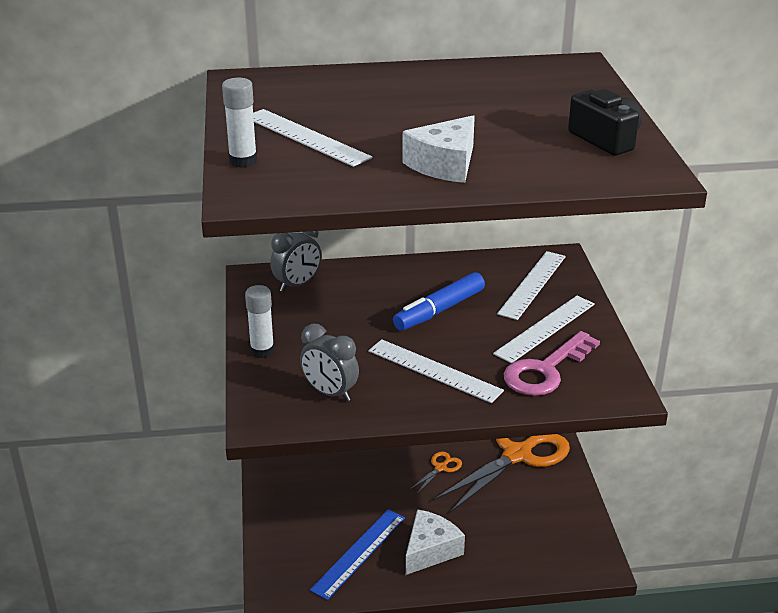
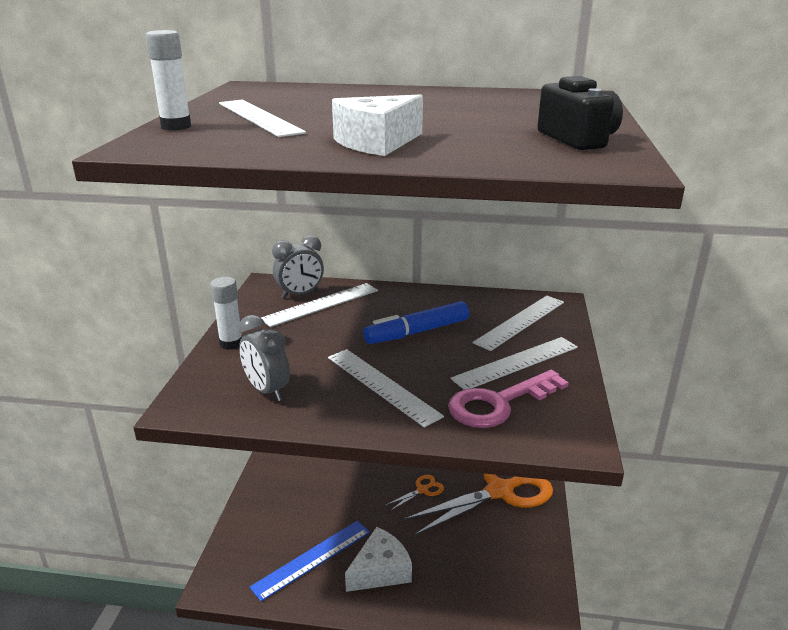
camera: 15 degrees right, 5 degrees down
(326, 293) = (321, 304): none -> white ruler

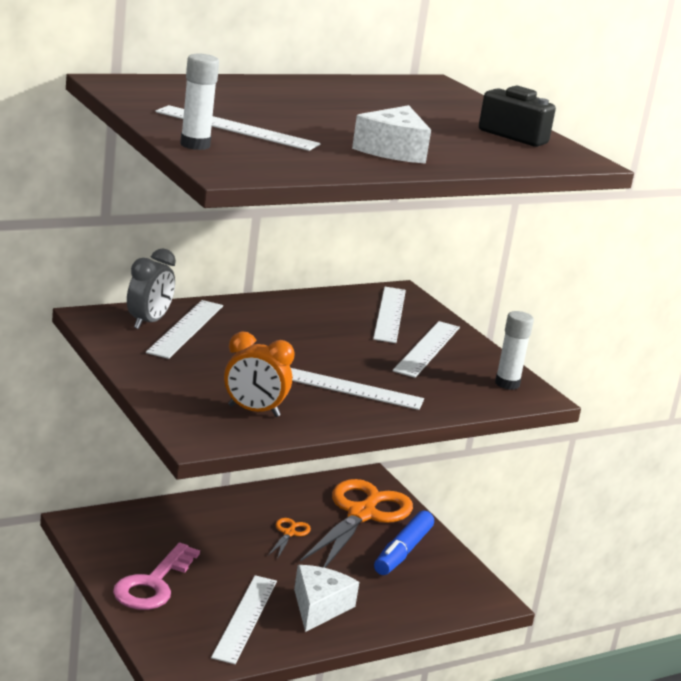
camera: 40 degrees left, 5 degrees down
(231, 343) = (154, 380): white glue stick -> white glue stick (507, 384)
(267, 390) = (254, 411): grey clock -> orange clock
(312, 558) = (245, 618): blue ruler -> white ruler
(417, 332) = (314, 338): blue marker -> blue marker (402, 552)
(498, 403) = (451, 381): pink key -> pink key (153, 584)

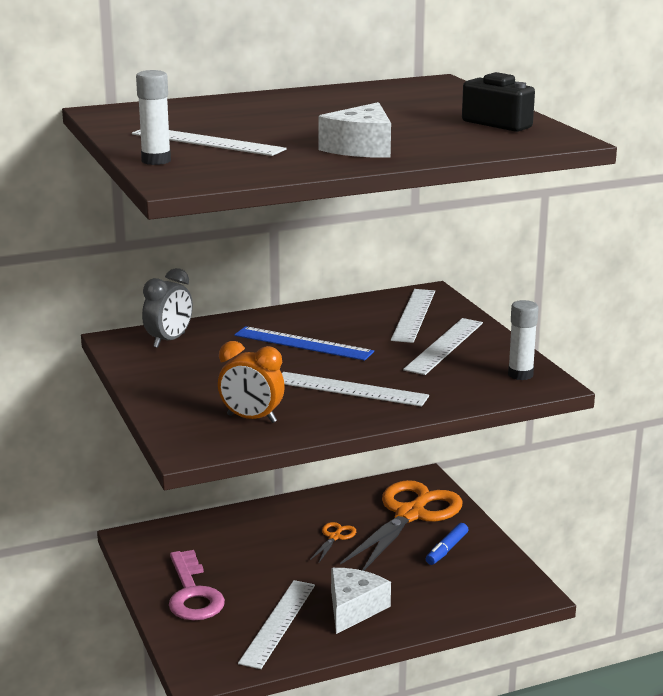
camera: 10 degrees right, 0 degrees up
(153, 584) = (192, 594): pink key -> pink key turned 45 degrees counterclockwise
(186, 329) = (205, 344): white ruler -> none
(286, 336) = (303, 344): none -> blue ruler
(402, 552) = (446, 549): blue marker -> blue marker, size x0.63

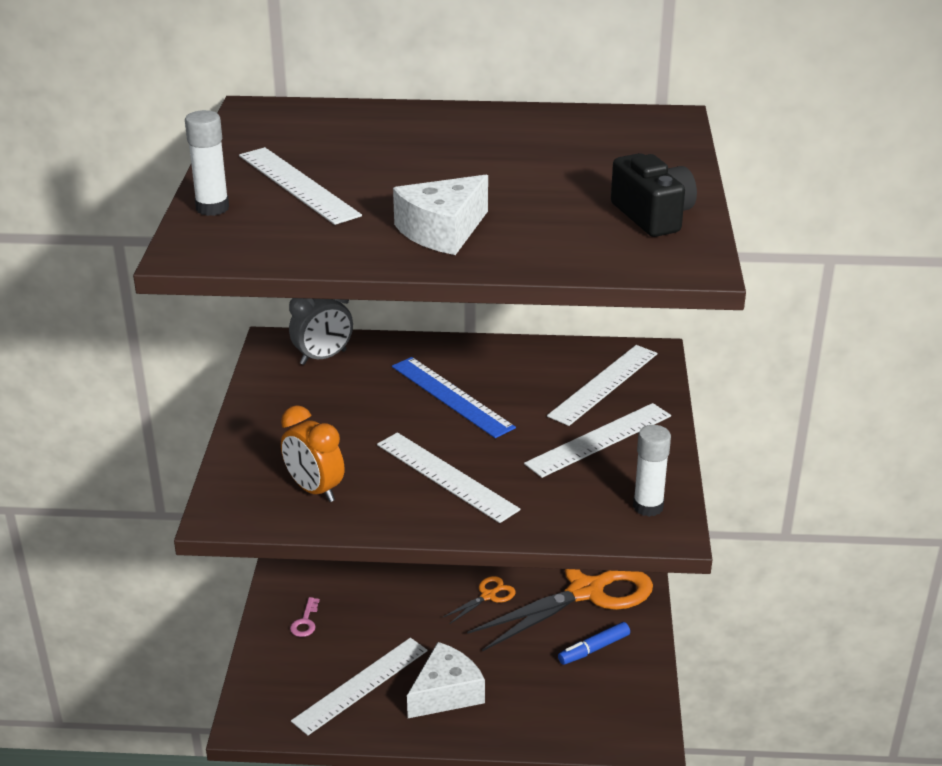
camera: 25 degrees right, 10 degrees up
(192, 594) = (305, 622): pink key -> pink key, size x0.44

